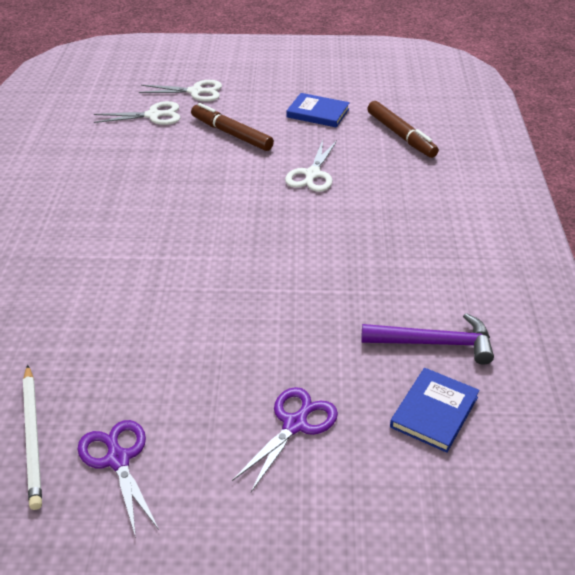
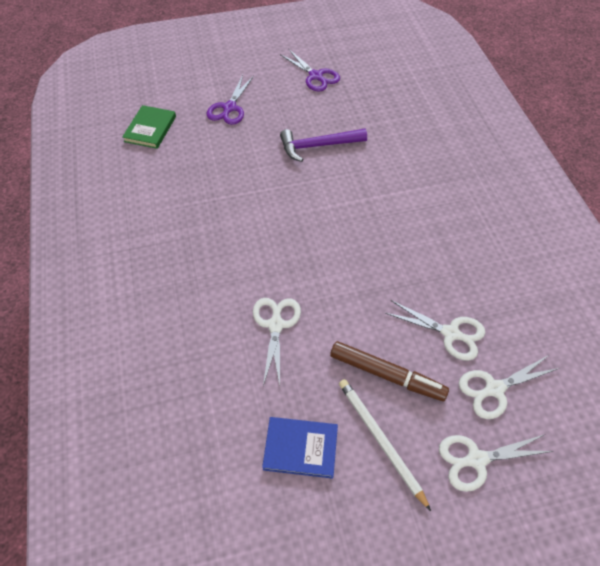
camera: 165 degrees right, 15 degrees up
(33, 437) = (365, 77): white pencil -> white pencil (380, 440)
(160, 146) = (451, 333): none -> white scissors
(401, 135) = (189, 422): brown marker -> none
(434, 343) = (150, 170): purple hammer -> purple hammer (318, 146)
(434, 412) = (150, 129): blue book -> green book

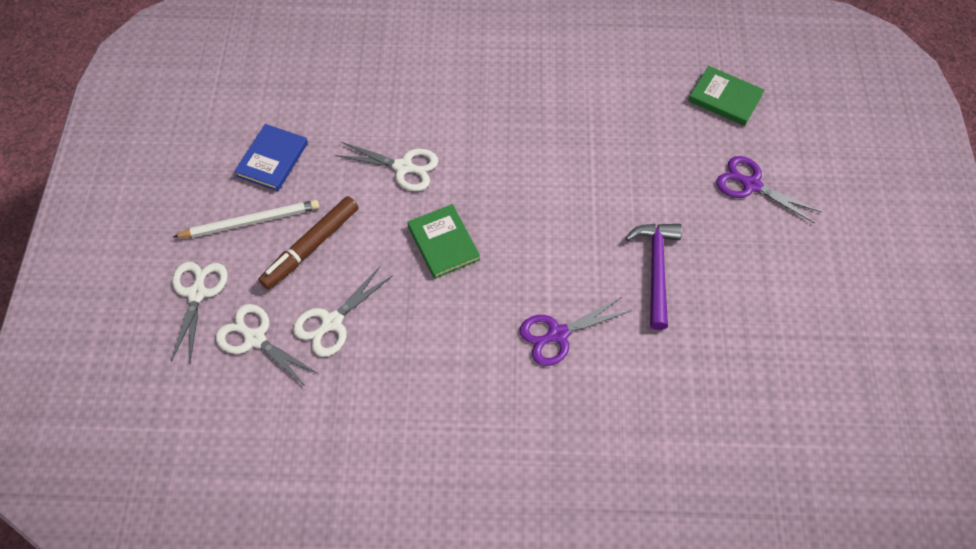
camera: 105 degrees right, 5 degrees up
(316, 76) = (806, 304): purple scissors -> purple scissors (557, 334)
(344, 274) = (443, 243): none -> green book
(494, 389) = (254, 338): white scissors -> white scissors turned 45 degrees counterclockwise

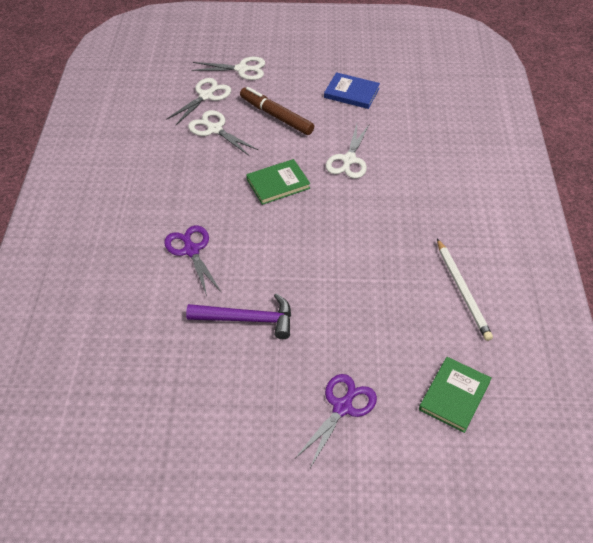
camera: 90 degrees right, 10 degrees down
(251, 221) = (297, 87): white pencil -> white pencil (462, 291)

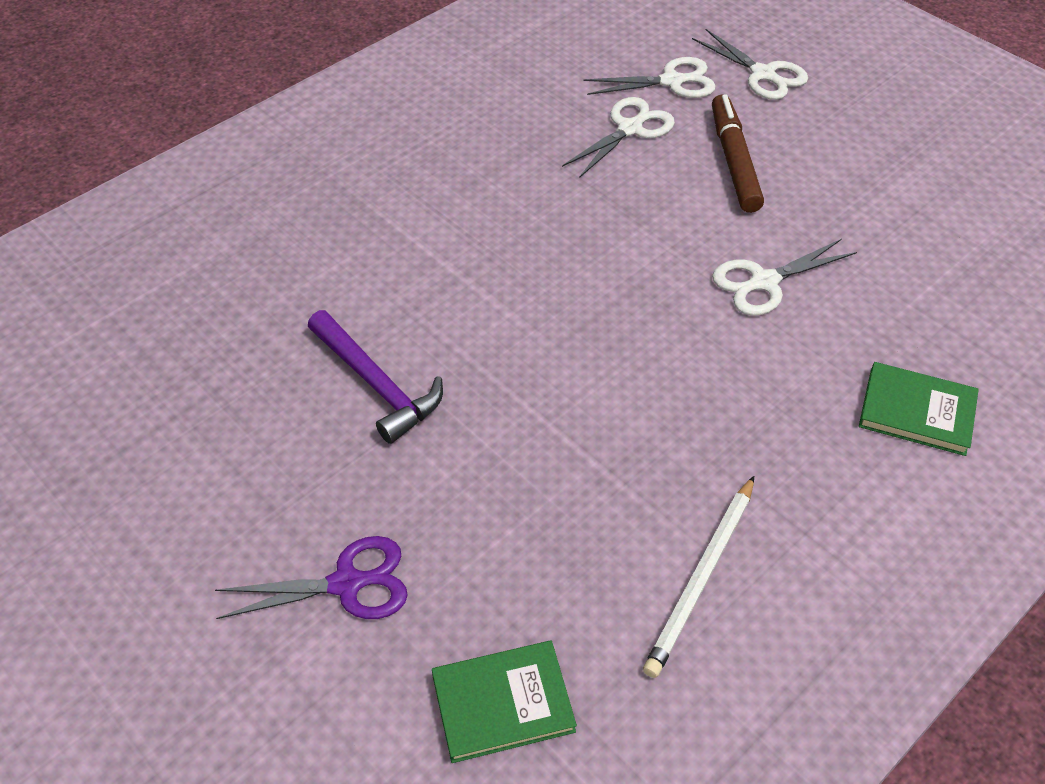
camera: 45 degrees right, 0 degrees up
(191, 250) = (419, 255): purple scissors -> none
(214, 129) = (630, 128): white scissors -> white scissors turned 45 degrees clockwise
(278, 184) = (625, 248): green book -> green book (916, 411)
(351, 93) = (886, 195): blue book -> none

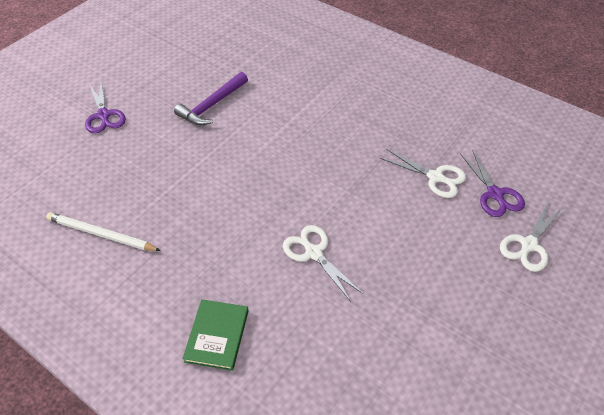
camera: 80 degrees right, 0 degrees up
(503, 703) = (43, 170): green book -> none
(672, 81) = (495, 194): white scissors -> purple scissors
(733, 161) = (424, 232): brown marker -> none

